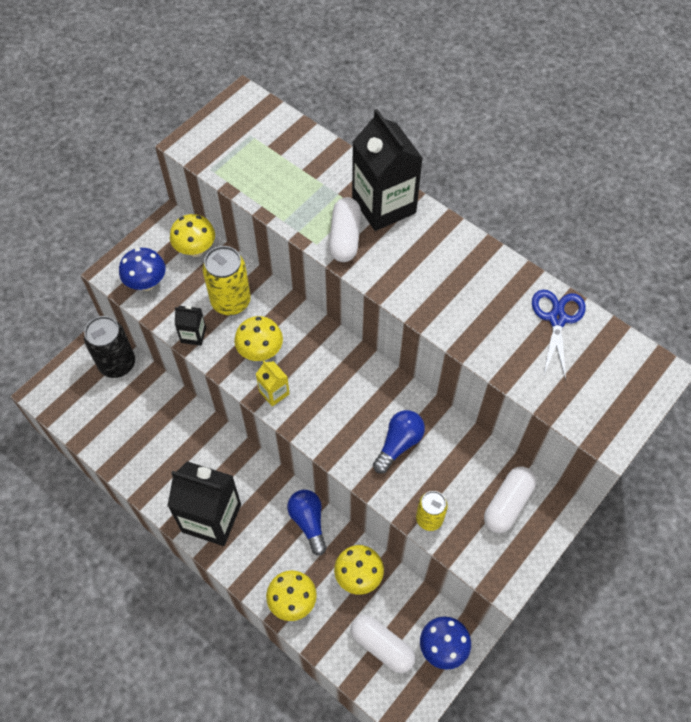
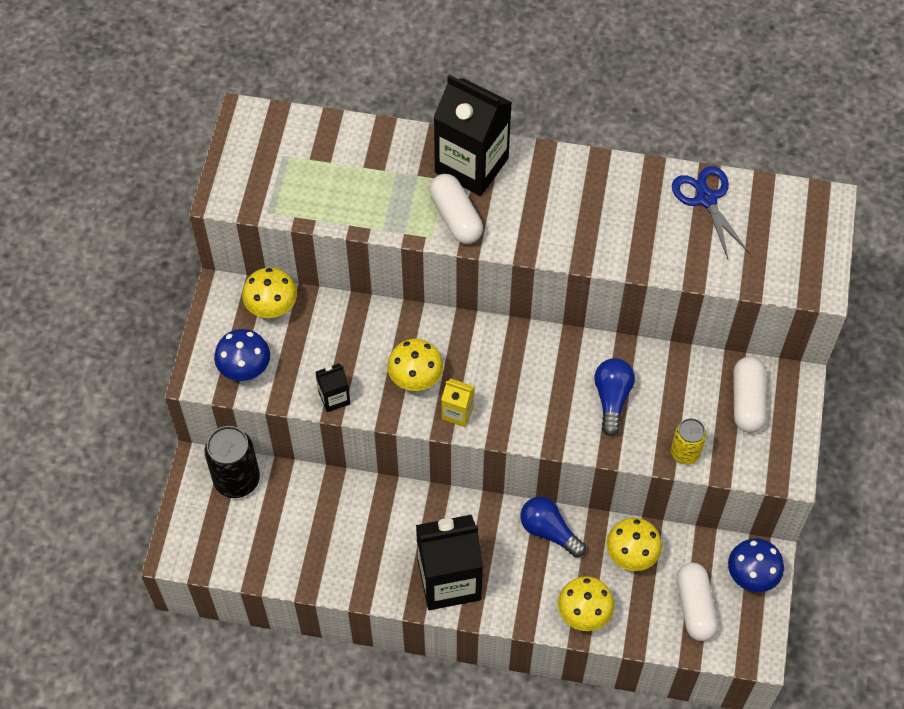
camera: 30 degrees left, 0 degrees up
(231, 301) = (349, 344): yellow can -> none
(382, 646) = (695, 607): white capsule -> white capsule turned 75 degrees clockwise

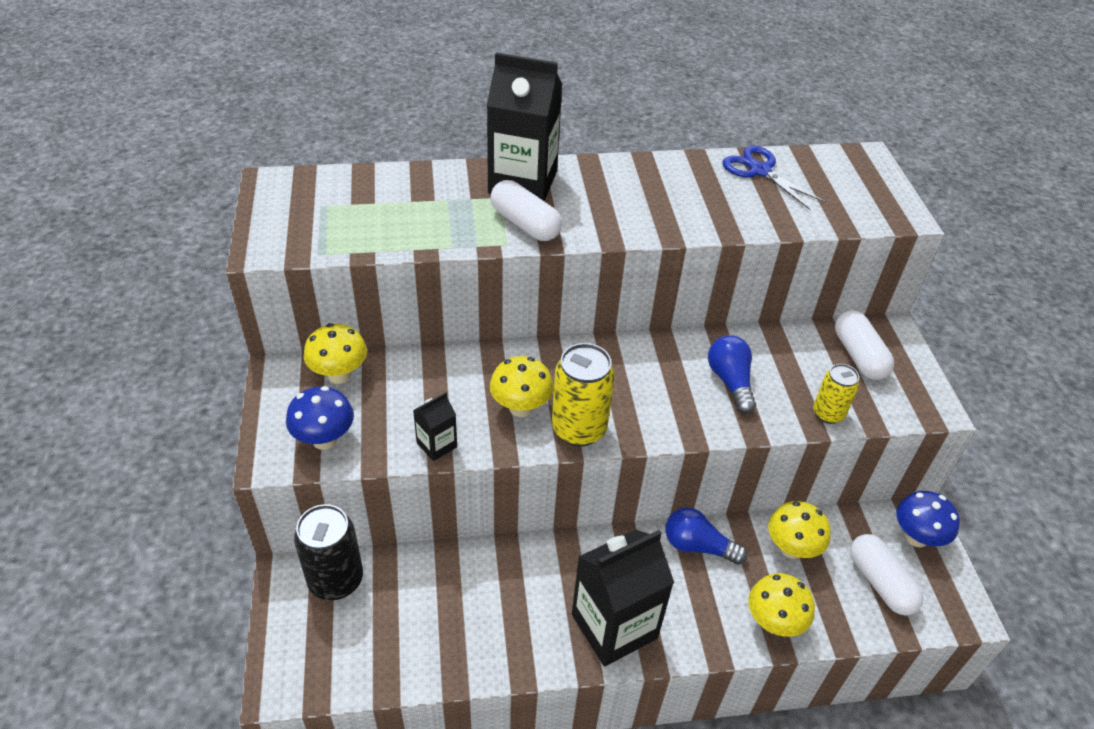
camera: 20 degrees left, 15 degrees down
(457, 412) = (579, 429): yellow carton -> yellow can

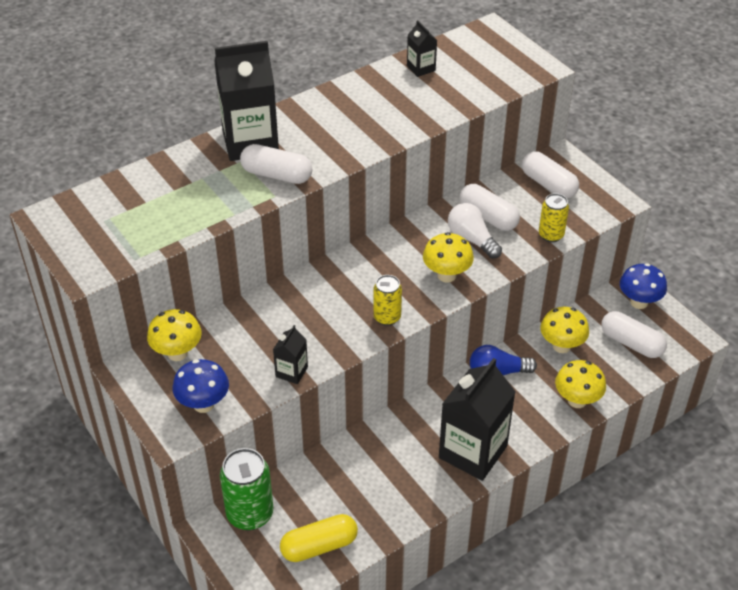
camera: 25 degrees left, 0 degrees up
(336, 580) = (250, 514): black can -> green can
(380, 653) = (319, 546): none -> yellow capsule
(520, 408) = (334, 319): yellow mushroom -> yellow mushroom (446, 275)
(579, 429) = (387, 317): yellow can -> yellow can, size x0.61
(730, 381) = (472, 239): blue light bulb -> white light bulb
(760, 171) = (421, 68): blue scissors -> black carton
(765, 364) = (488, 217): none -> white capsule

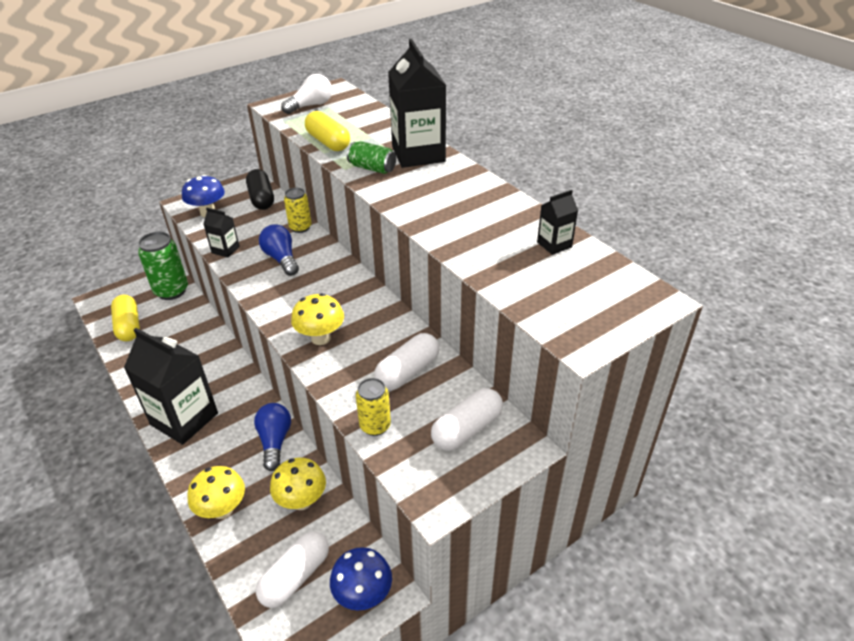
camera: 90 degrees right, 5 degrees down
(177, 353) = (261, 199): yellow mushroom -> black capsule
(209, 212) = (328, 142): none -> yellow capsule
(277, 175) = (372, 168): white capsule -> green can
(314, 318) = (281, 259): none -> blue light bulb
(387, 317) = (273, 299): yellow can -> yellow can (300, 227)
(472, 239) = (372, 357): white light bulb -> white light bulb (311, 106)

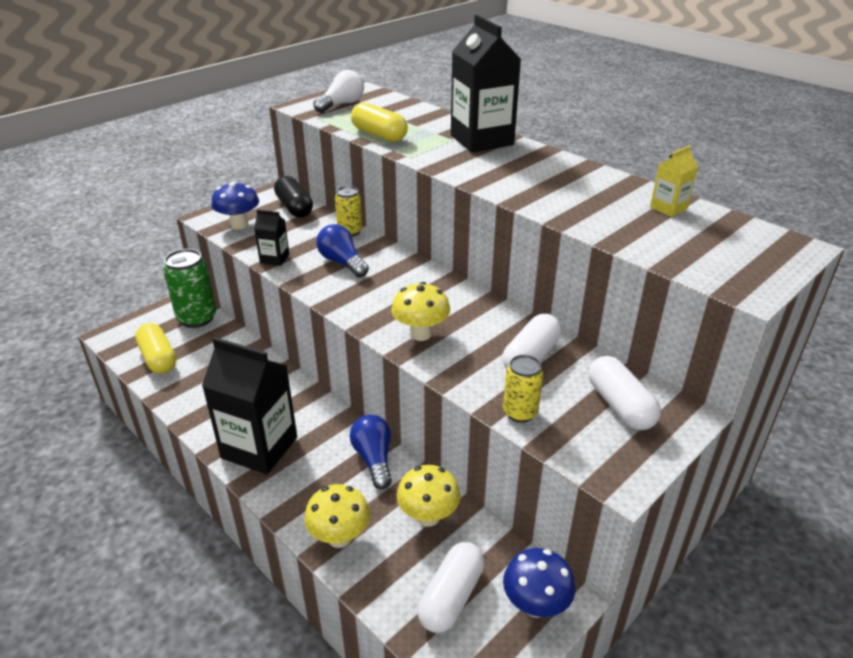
camera: 10 degrees left, 5 degrees down
(372, 168) = (440, 155): green can -> none
(467, 429) = (620, 405): white capsule -> white capsule turned 60 degrees counterclockwise
(554, 245) = (668, 208): black carton -> yellow carton

